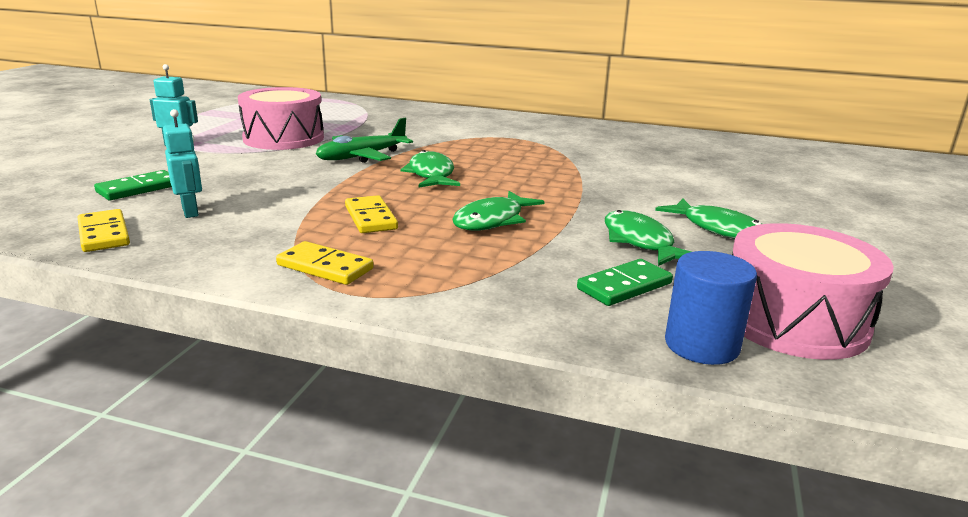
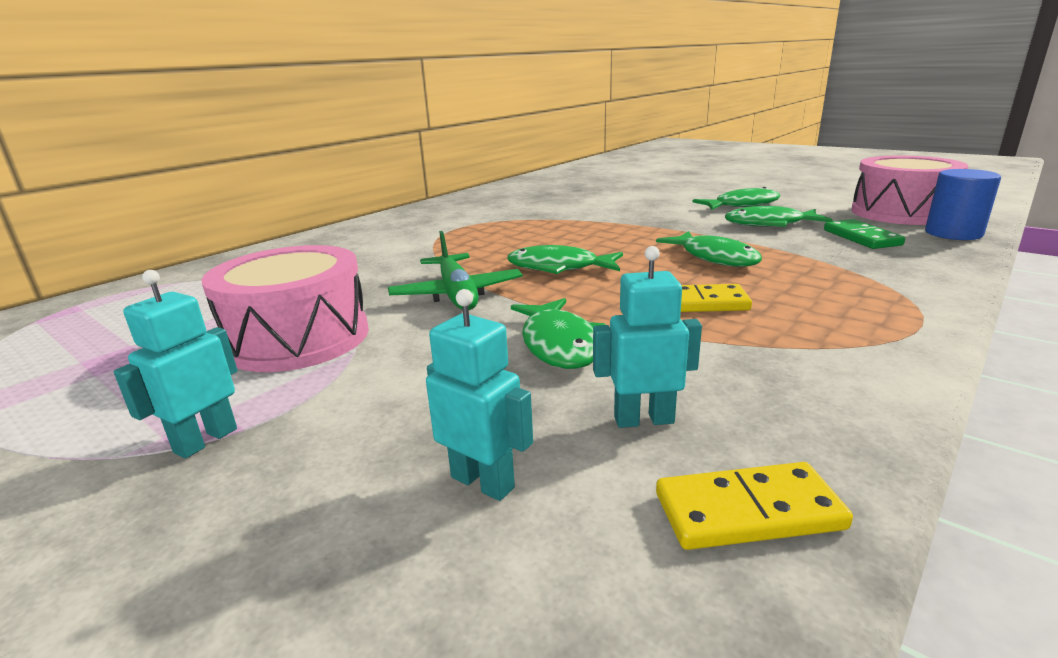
camera: 65 degrees left, 0 degrees up
(138, 189) = (483, 482): green domino -> turquoise robot
(286, 187) = (559, 344): none -> green fish
(325, 267) = (855, 332): yellow domino -> none

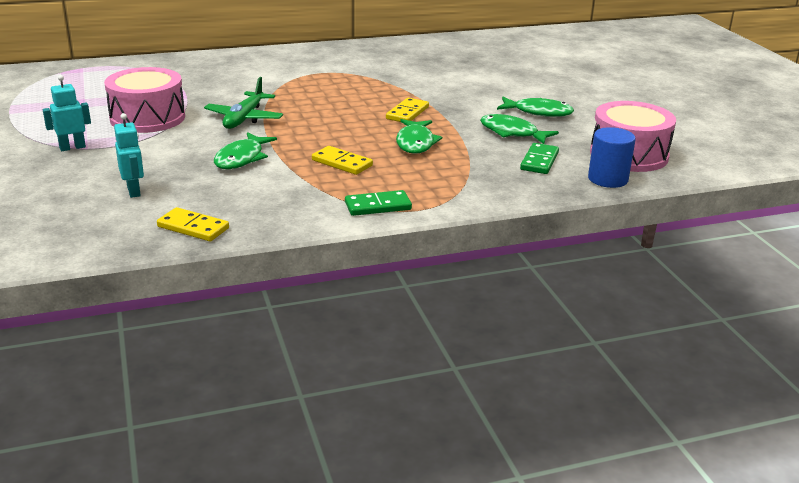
camera: 30 degrees right, 5 degrees up
(559, 268) = (320, 120): green fish -> none
(634, 236) = (407, 113): none -> yellow domino
(643, 419) = (215, 195): turquoise robot -> none
(876, 338) = (378, 206): none -> green domino

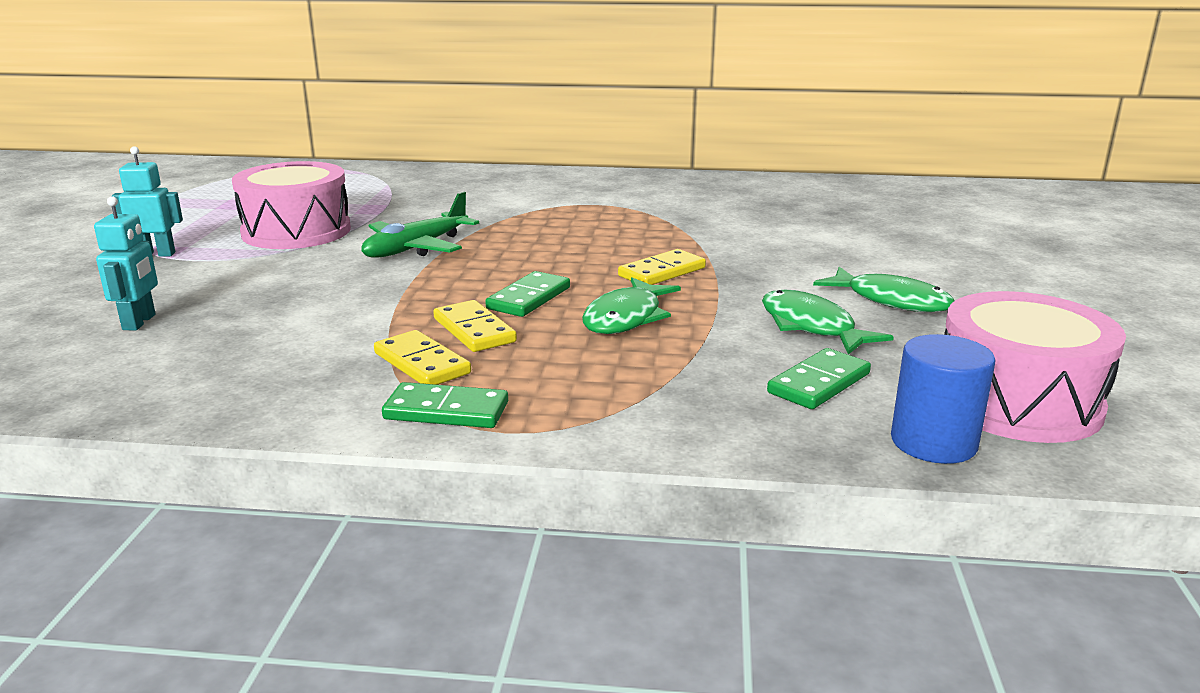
camera: 25 degrees right, 5 degrees down
(193, 227) = (134, 390): yellow domino -> yellow domino (422, 363)
(241, 158) = (340, 300): green fish -> none
(350, 140) = (529, 298): none -> green domino

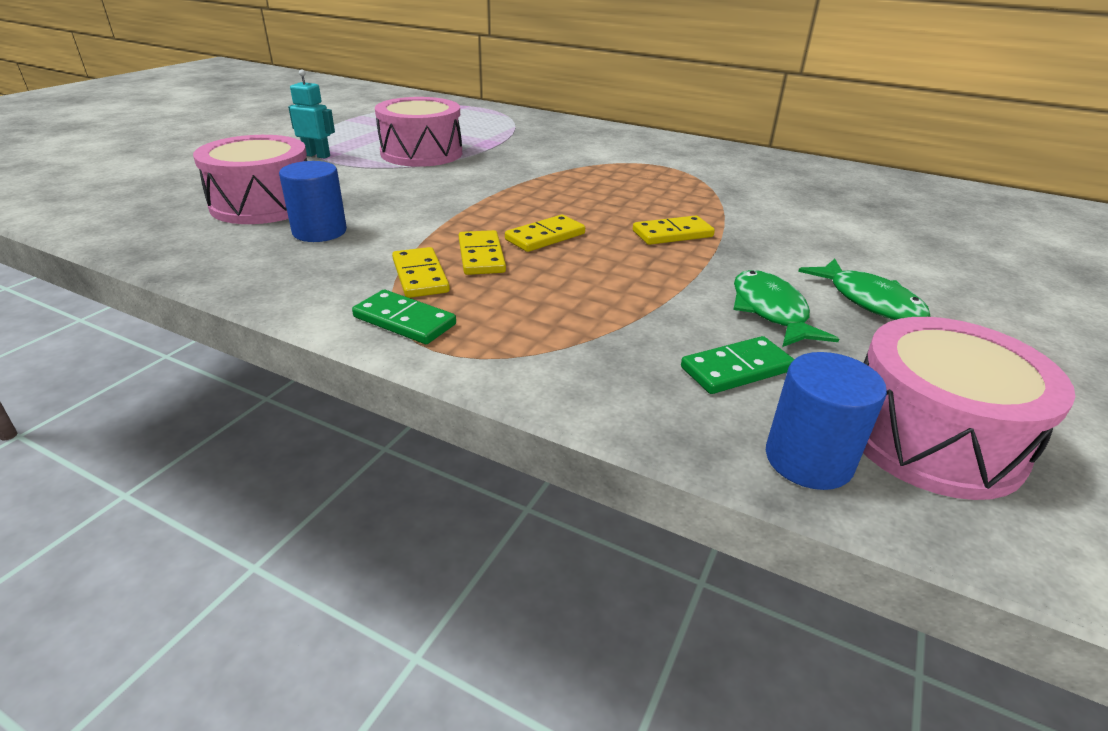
camera: 20 degrees right, 10 degrees up
(140, 322) = (263, 204): turquoise robot -> pink drum
(250, 340) = (319, 232): none -> blue cylinder
(416, 248) = (494, 180): green plane -> none
(529, 298) = (545, 237): green domino -> yellow domino
(626, 318) = (610, 269): green fish -> none

